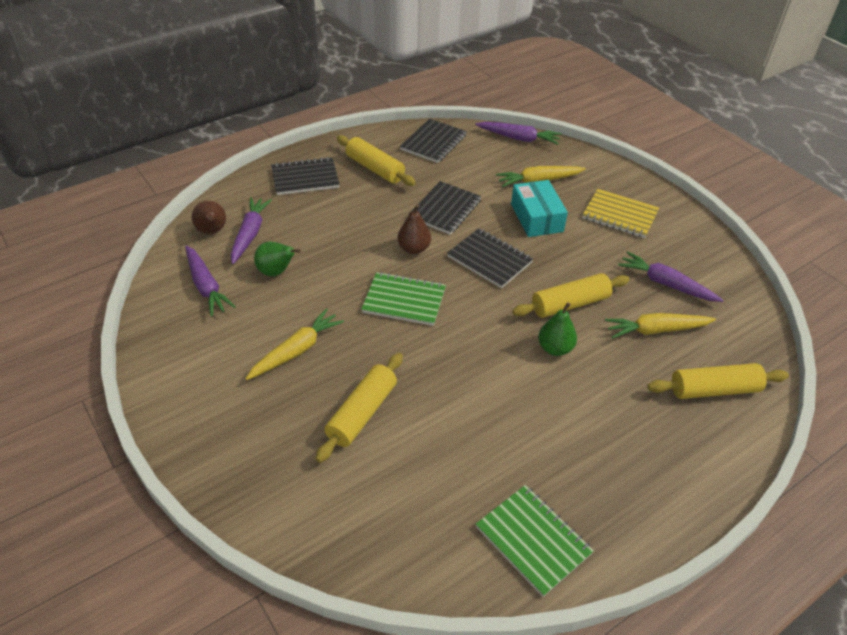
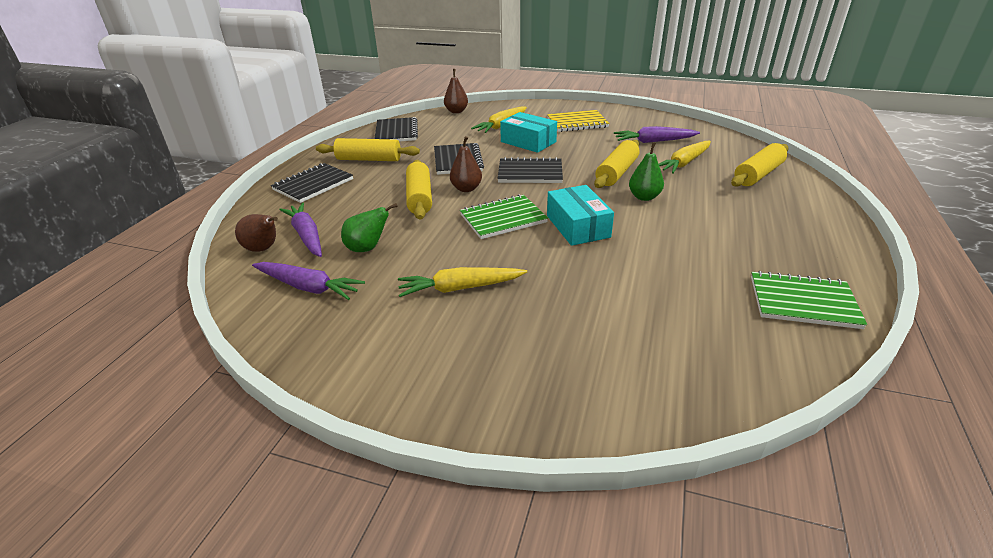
camera: 35 degrees left, 10 degrees down
(296, 351) = (460, 288): yellow carrot -> yellow carrot turned 105 degrees counterclockwise
(362, 413) = (574, 298): yellow rolling pin -> yellow rolling pin (419, 197)
(453, 345) = (578, 226): none -> turquoise box
(519, 138) = (456, 111): purple carrot -> brown pear

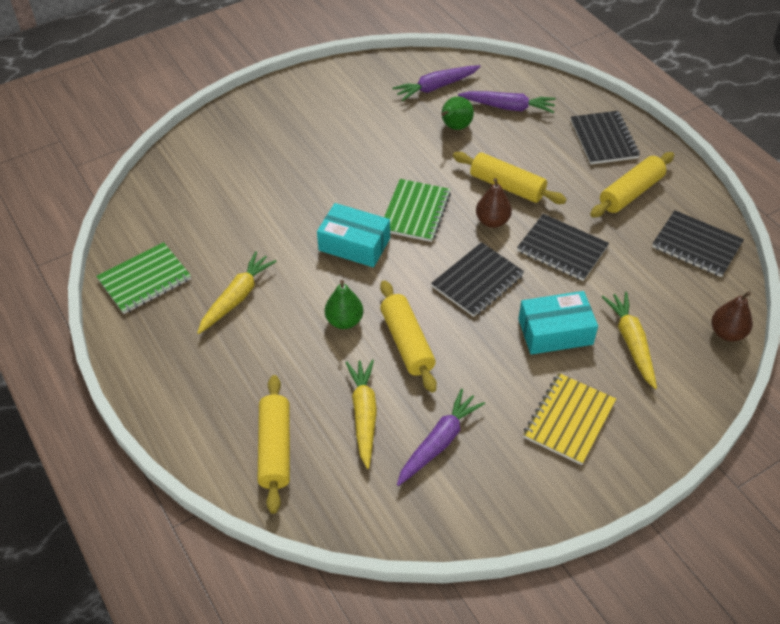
camera: 130 degrees right, 15 degrees up
(264, 249) = (510, 84): brown pear -> none
(460, 288) = (356, 144): yellow carrot -> yellow carrot (237, 297)

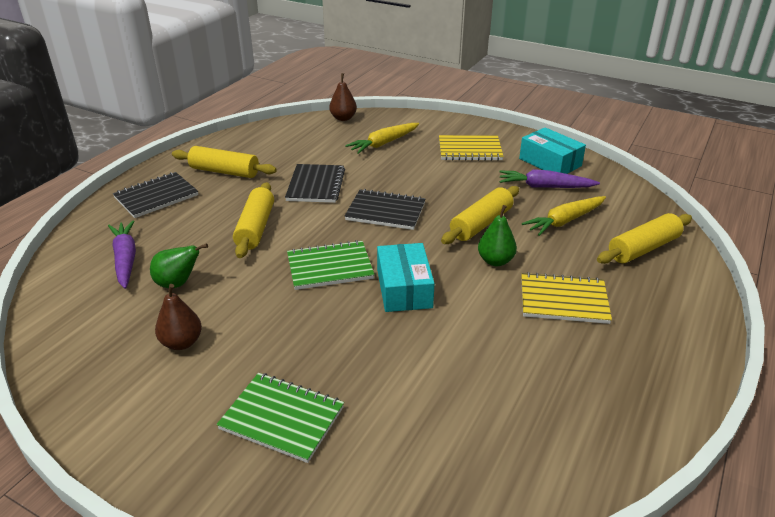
camera: 120 degrees left, 15 degrees down
(144, 279) = (602, 423): green notebook -> green notebook (282, 418)
(237, 297) = (543, 336): yellow carrot -> none
(261, 335) = (563, 300): none -> yellow notebook
(436, 87) = (103, 321): purple carrot -> none
(492, 221) = (308, 223): brown pear -> brown pear (182, 342)
(555, 331) = (402, 170): turquoise box -> turquoise box (550, 162)
(696, 245) = (267, 139): black notebook -> none

